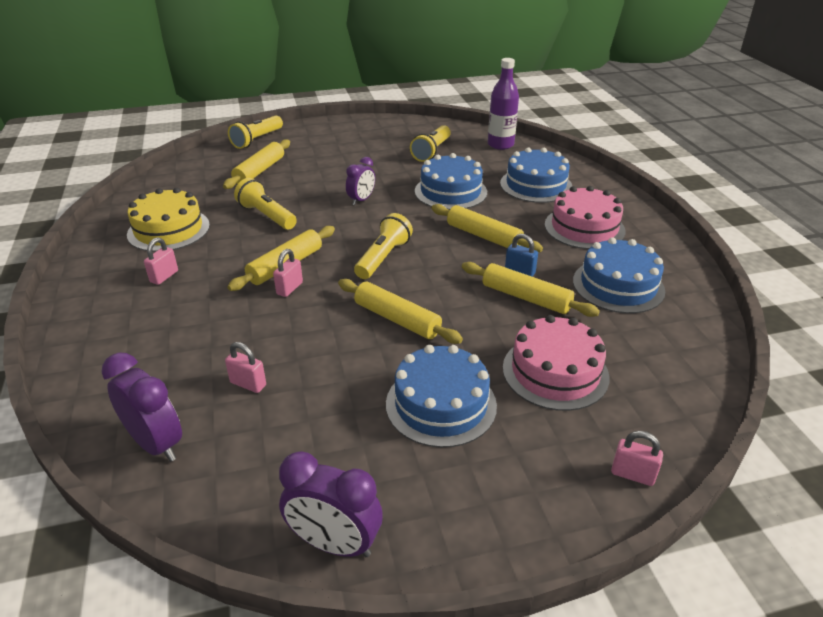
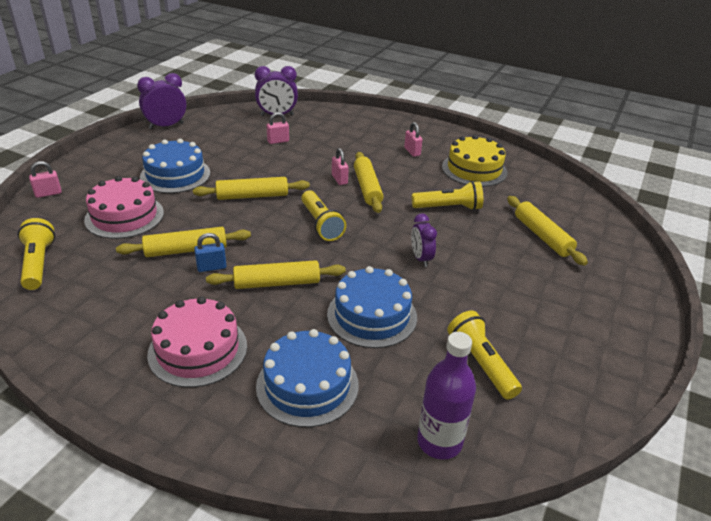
camera: 130 degrees right, 0 degrees up
(257, 140) = (628, 264): yellow flashlight -> yellow flashlight (38, 264)
(618, 285) = (120, 299): blue cake -> none

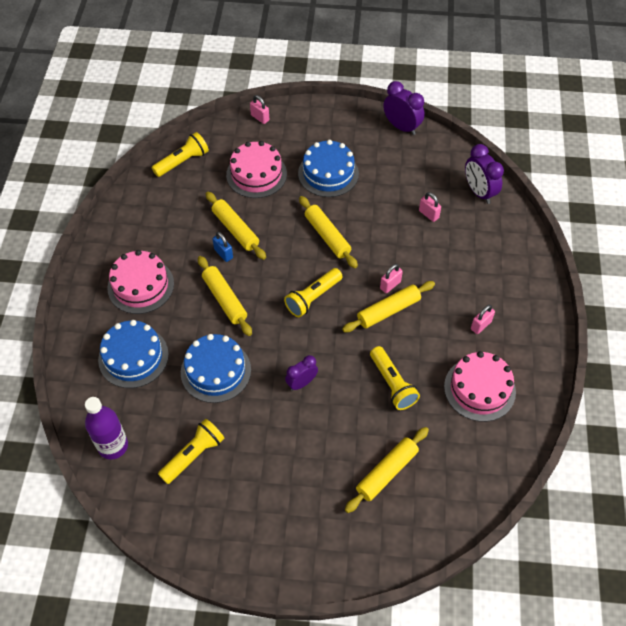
camera: 70 degrees right, 20 degrees up
(474, 169) = (479, 389): yellow cake -> pink cake

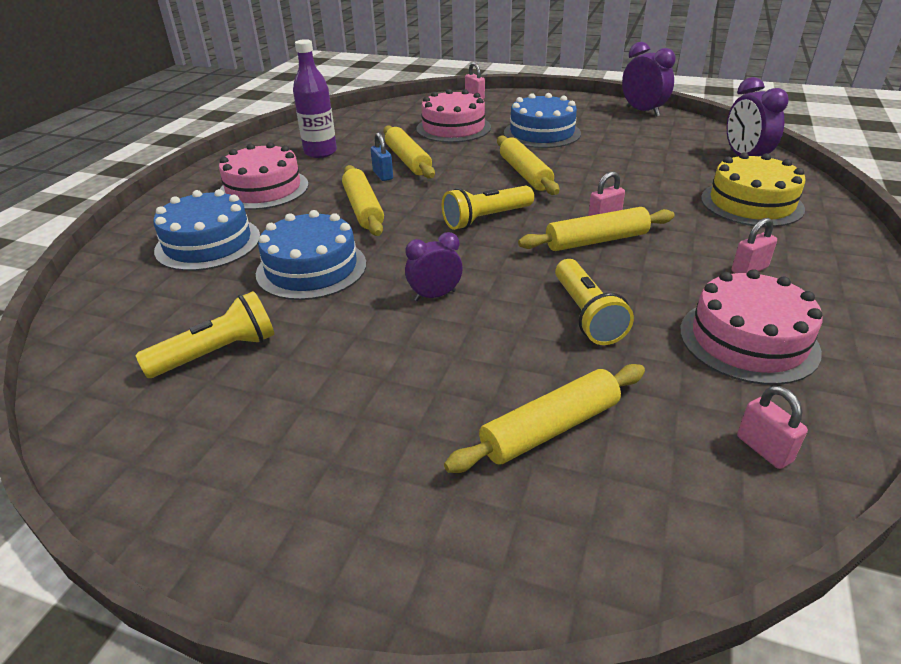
camera: 15 degrees right, 20 degrees down
(113, 446) = (106, 325): purple bottle -> purple bottle (320, 152)
(182, 162) = (373, 115): yellow flashlight -> none
(428, 214) = (670, 169): pink padlock -> pink padlock (763, 449)
(483, 251) = (751, 203): none -> yellow cake

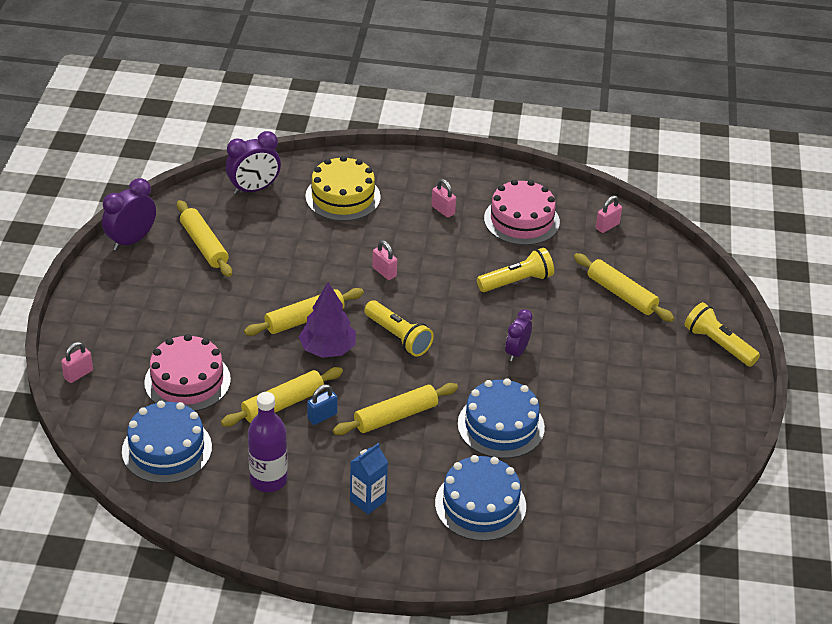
camera: 105 degrees left, 5 degrees up
(217, 353) = (613, 446): yellow flashlight -> yellow flashlight (718, 344)
(263, 189) = (368, 500): pink cake -> blue carton
(435, 295) = (516, 352): purple clock -> purple clock turned 60 degrees clockwise
(476, 182) = (328, 349): none -> purple tree
(542, 133) = (199, 312): blue cake -> blue cake (167, 449)
(596, 240) = (420, 276): yellow rolling pin -> yellow rolling pin (204, 245)

